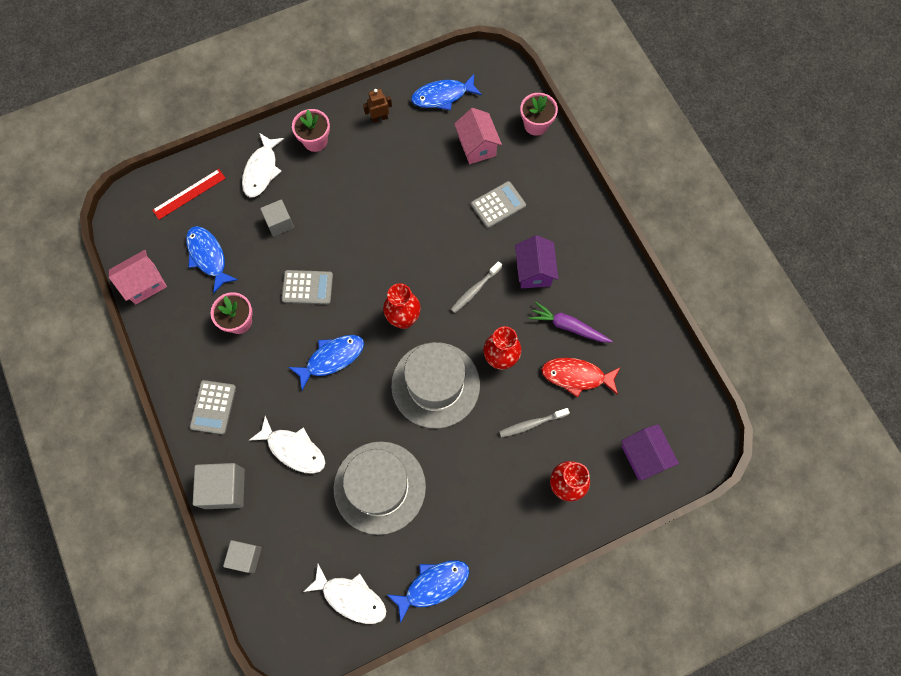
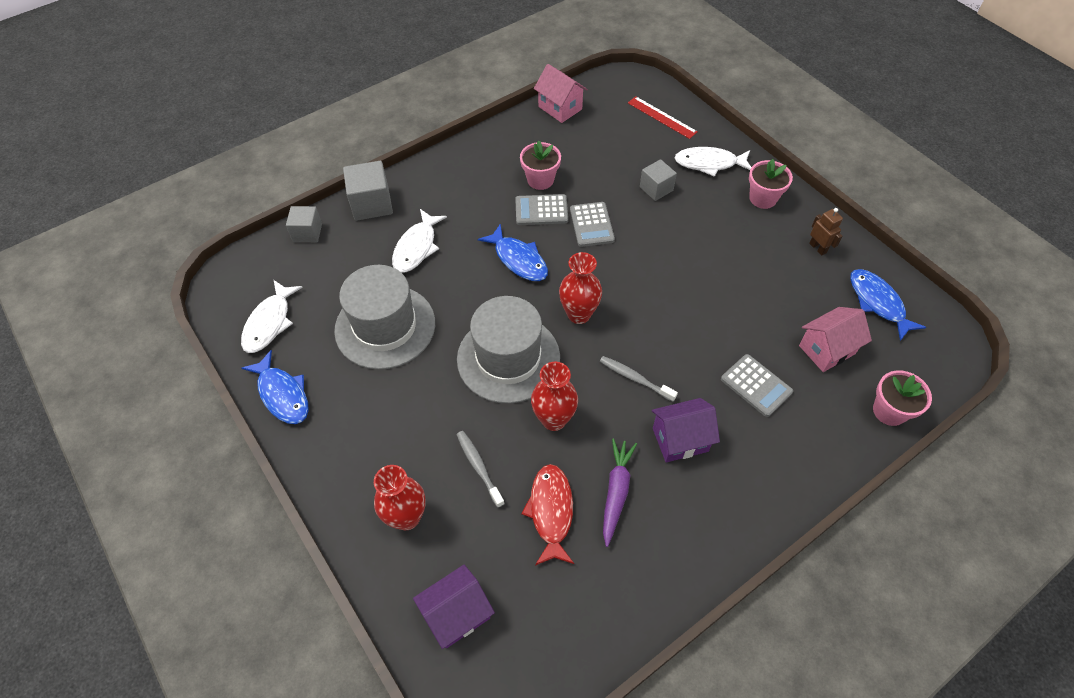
camera: 80 degrees right, 15 degrees down
(208, 257) = (601, 144): blue fish -> none
(213, 407) = (449, 179): grey calculator -> grey calculator (541, 210)

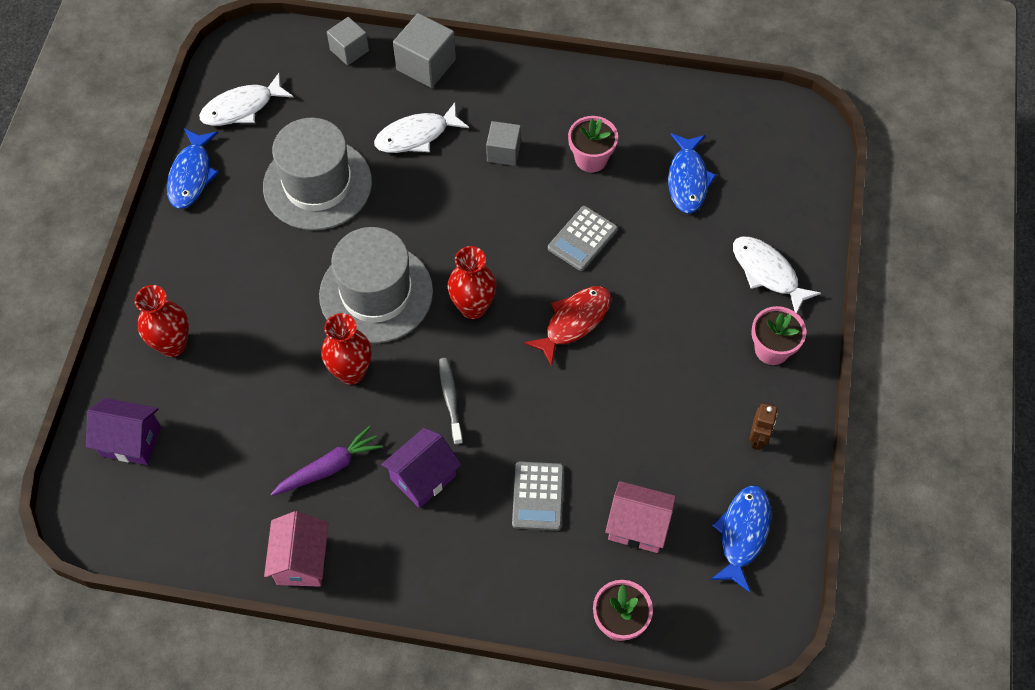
camera: 45 degrees right, 5 degrees up
(479, 467) = (258, 356): grey toothbrush -> none
(518, 259) = (483, 217): blue fish -> blue fish (687, 179)
(541, 210) = (556, 188): grey calculator -> none
(551, 512) = (268, 436): red fish -> red fish (574, 322)
(560, 108) = (698, 100): pink house -> pink house (301, 561)
(656, 189) = (683, 254): grey cube -> grey cube (503, 152)
(661, 117) = (784, 189): red ruler -> none
(680, 440) = (423, 477): purple house -> purple house turned 75 degrees counterclockwise

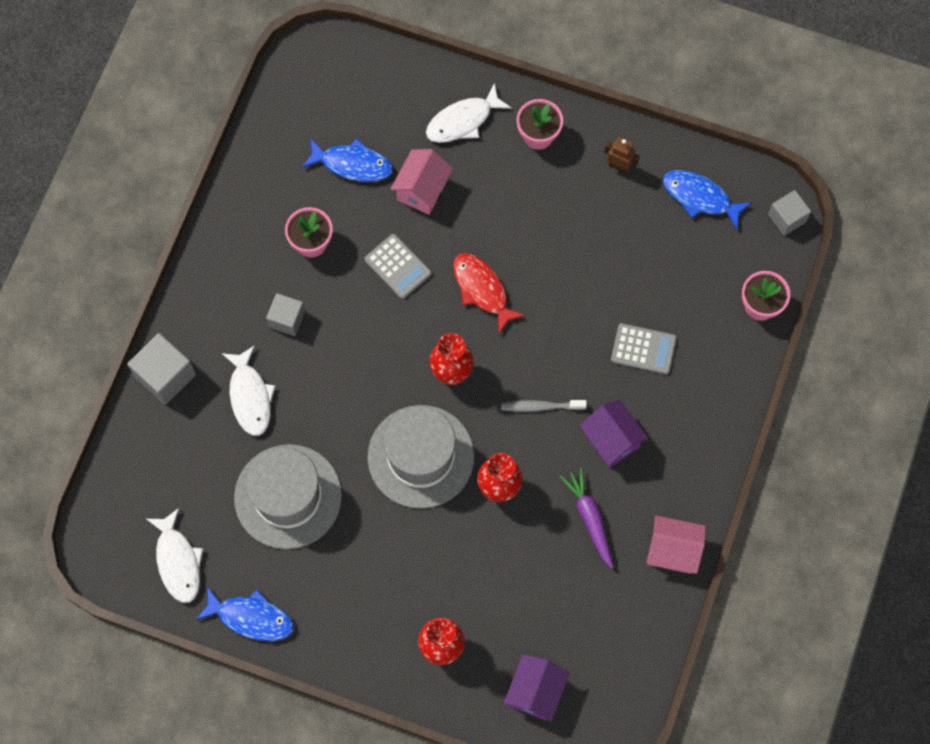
camera: 80 degrees left, 10 degrees up
(349, 50) = (129, 447): grey cube -> grey cube (787, 218)
(638, 526) = (682, 275): pink house -> pink house (422, 190)

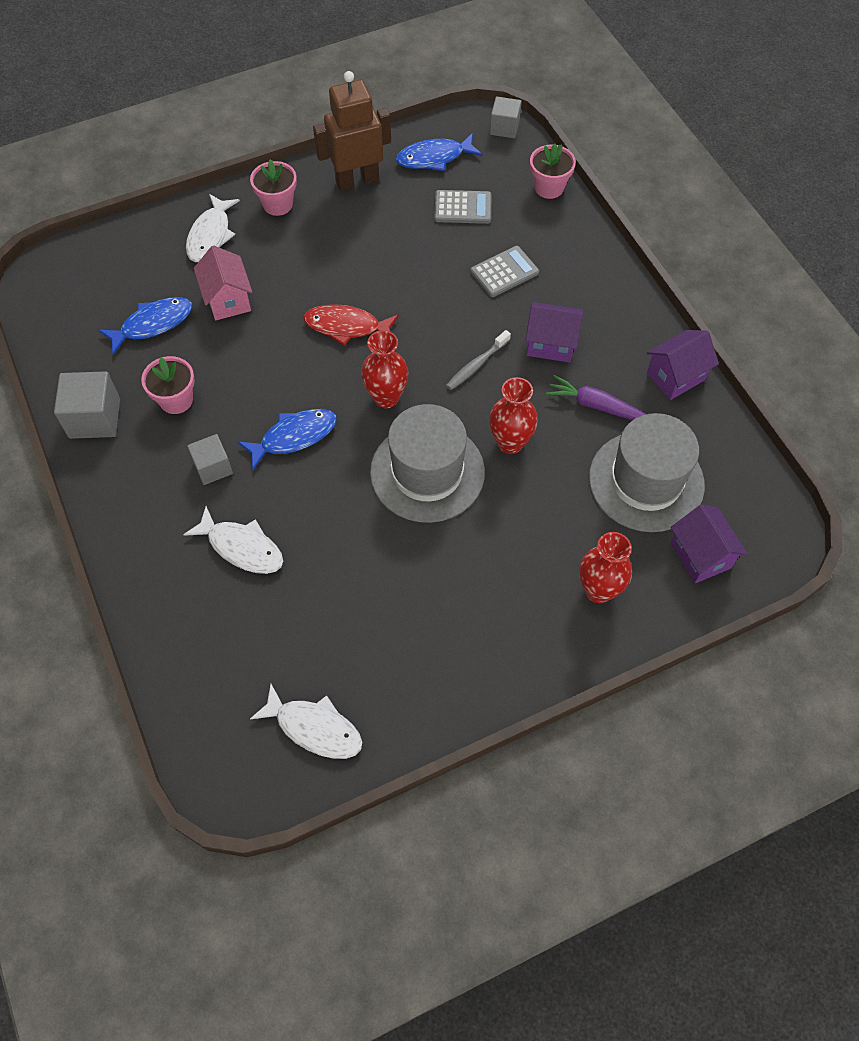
camera: 45 degrees left, 10 degrees down
(165, 375) = (149, 594): grey cube -> grey cube (94, 418)
(251, 617) = (425, 712): blue fish -> blue fish (294, 437)
(288, 496) = (354, 592): grey hat -> grey hat (646, 481)
(397, 267) = (264, 362): grey calculator -> grey calculator (463, 208)
(619, 166) = (357, 180): brown robot -> brown robot, size x2.16
(672, 550) = (675, 376): pink house -> purple house

